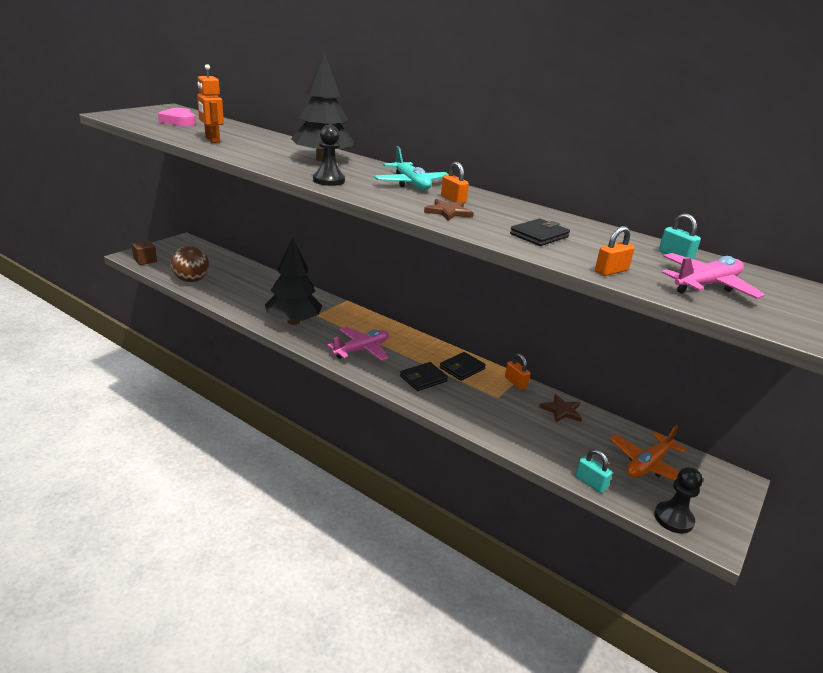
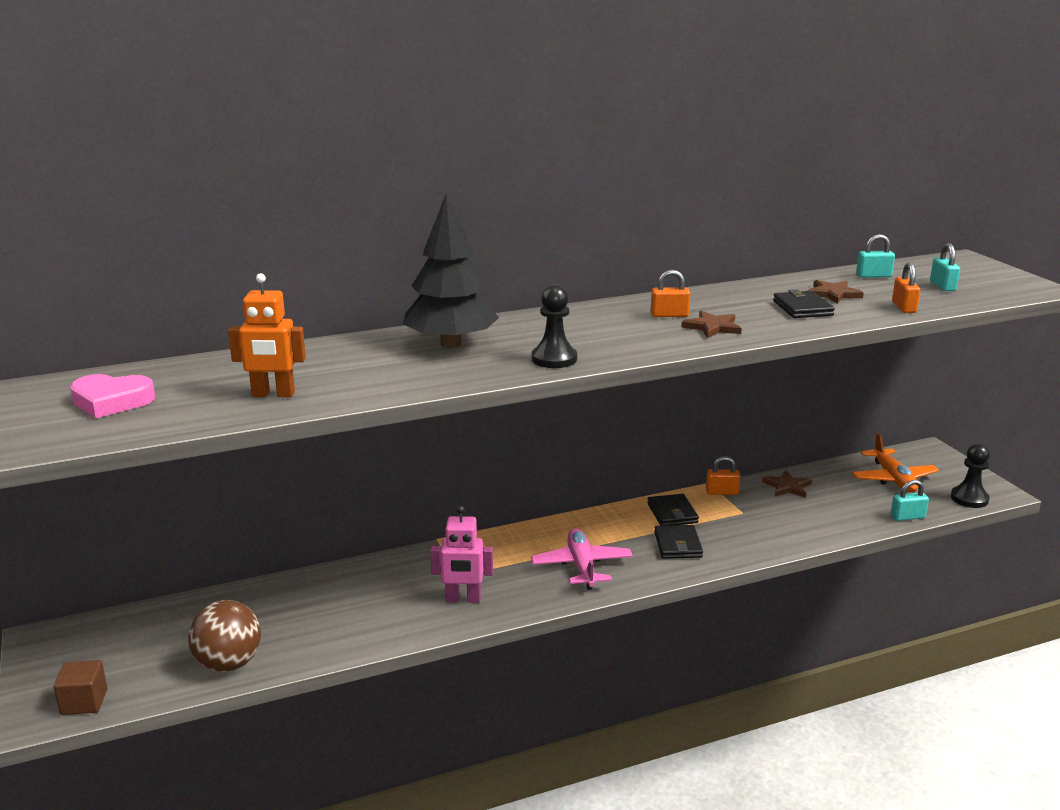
camera: 55 degrees left, 5 degrees down
(293, 322) = (463, 599): black tree -> pink robot
(411, 184) = (597, 321): turquoise plane -> none
(595, 244) = (833, 294): none -> brown star
(706, 285) = (942, 286): pink plane -> turquoise padlock

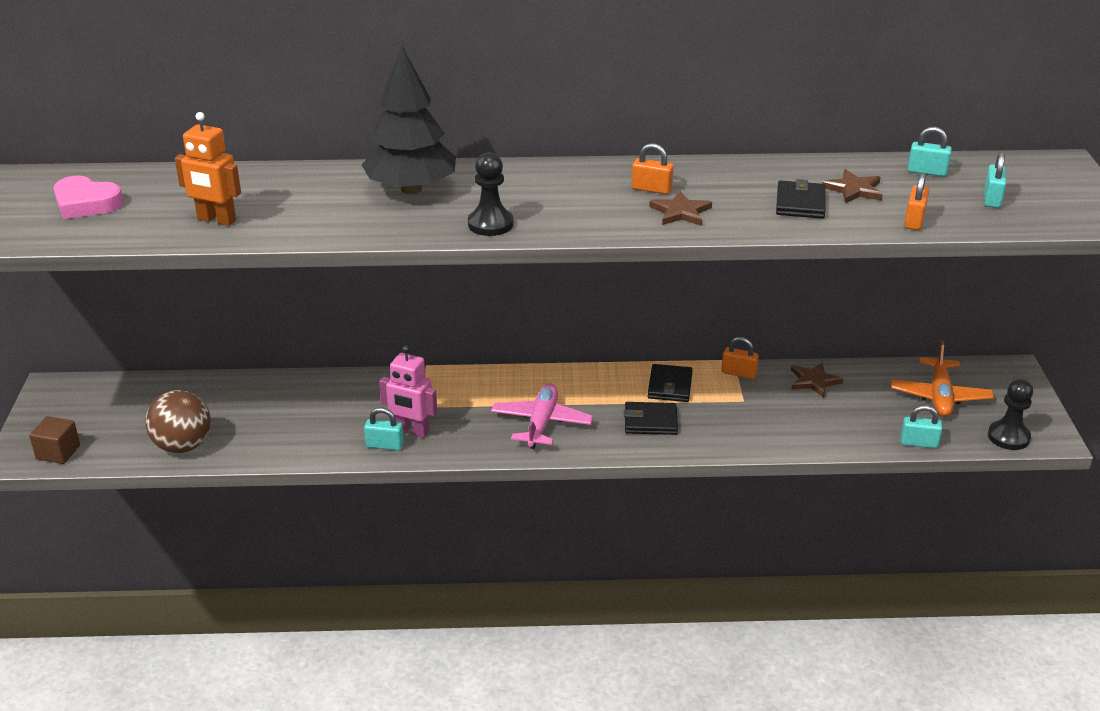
camera: 20 degrees right, 10 degrees up
(445, 617) = (385, 445): none -> turquoise padlock
(678, 545) = (650, 421): black wallet -> black wallet turned 75 degrees clockwise

